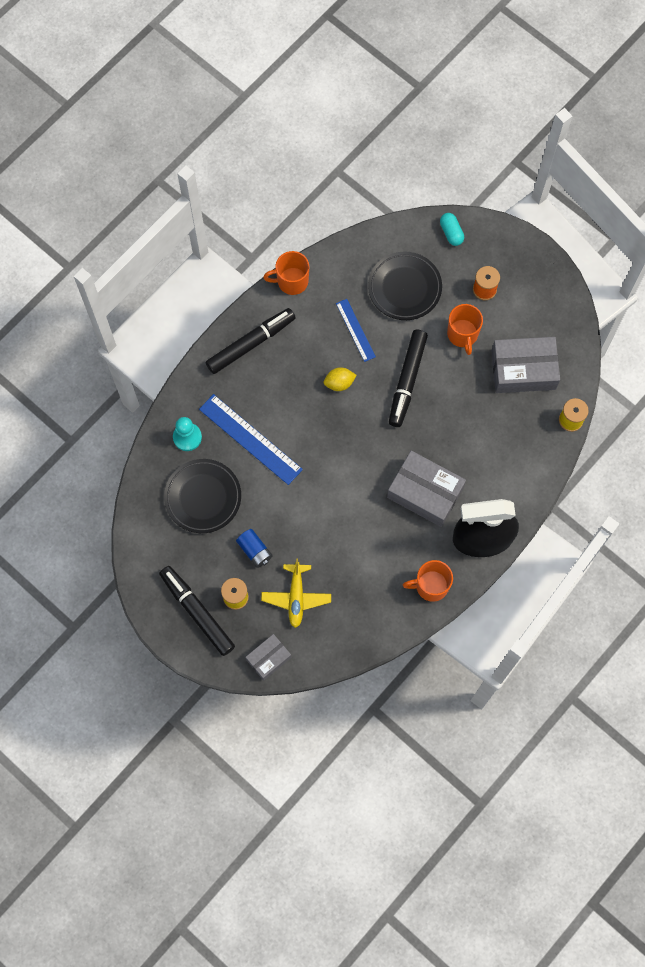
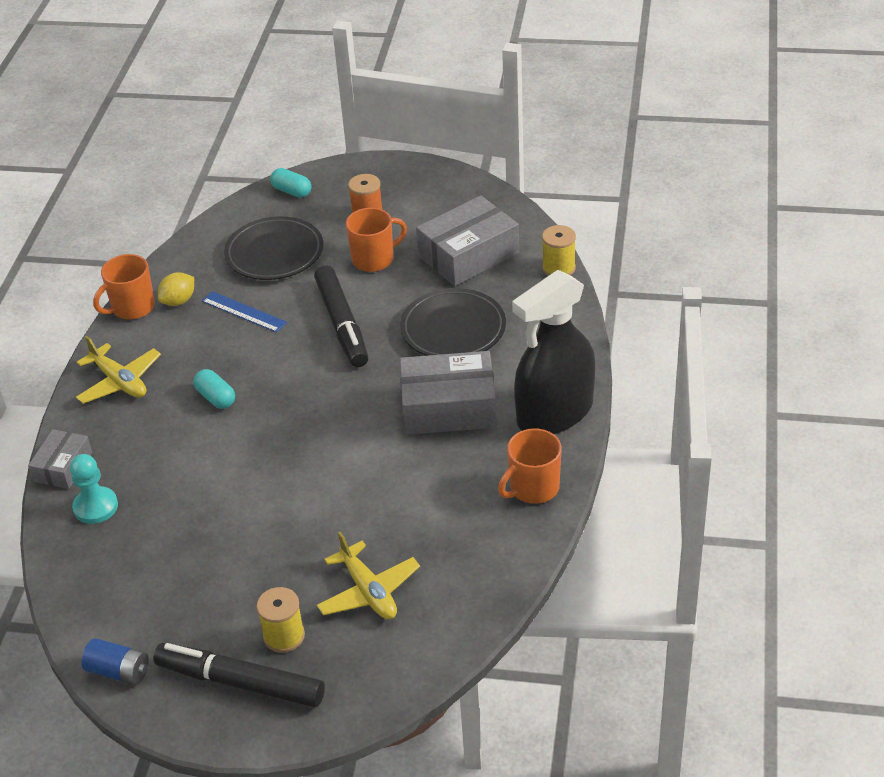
camera: 30 degrees left, 30 degrees down
(203, 497) = (160, 555): black plate -> black plate (453, 329)
(250, 439) = (184, 467): blue ruler -> none
(251, 343) = (119, 382): black marker -> yellow plane
(254, 550) = (273, 573): blue battery -> blue battery (119, 671)
(268, 658) = (383, 678): grey box -> grey box (63, 467)
(298, 394) = (216, 398): none -> turquoise capsule
(339, 383) = (260, 364): yellow lemon -> yellow lemon (179, 301)
(462, 334) = (374, 259): orange mug -> orange mug turned 75 degrees counterclockwise

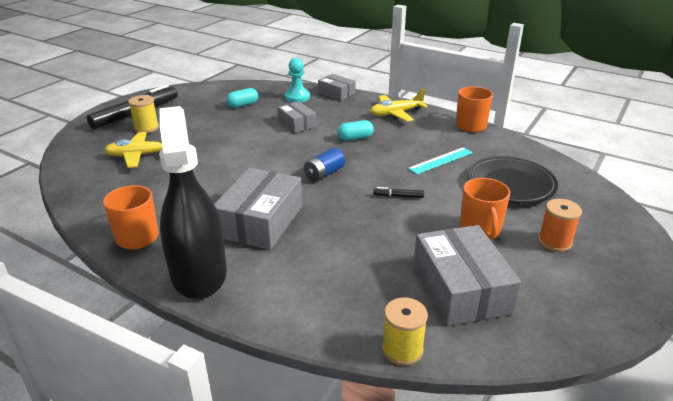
camera: 110 degrees right, 10 degrees down
(119, 671) = (184, 91): blue battery -> blue battery (324, 174)
(179, 301) = (468, 140): yellow lemon -> none
(195, 470) = (297, 123): none -> grey box
(244, 312) = (441, 160): blue ruler -> turquoise ruler
(292, 191) = (607, 209): turquoise capsule -> turquoise capsule (243, 105)
(342, 324) = (398, 196): black marker -> black marker, size x0.41
(453, 329) = (352, 248): black plate -> none

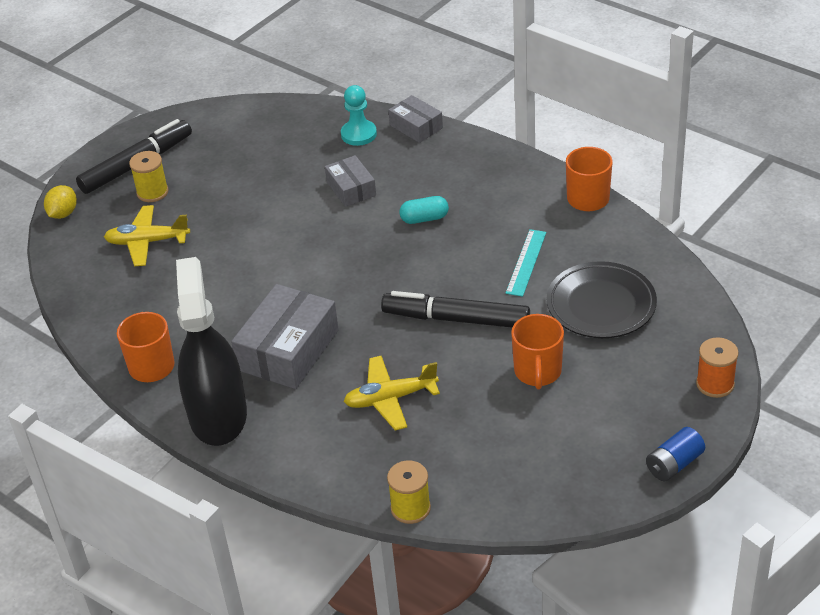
camera: 10 degrees right, 10 degrees up
(74, 141) = (63, 213): none -> yellow lemon
(243, 105) = (281, 149): turquoise capsule -> none
(324, 174) = (373, 280): blue battery -> blue battery (674, 464)
(396, 113) = (491, 172): yellow plane -> yellow plane (390, 399)
(398, 196) = (456, 319): black marker -> black marker, size x2.44
(441, 160) = (526, 262): turquoise ruler -> turquoise ruler turned 45 degrees counterclockwise
(460, 288) = (489, 445): grey box -> none
(554, 242) = (617, 391): orange spool -> orange spool (715, 384)

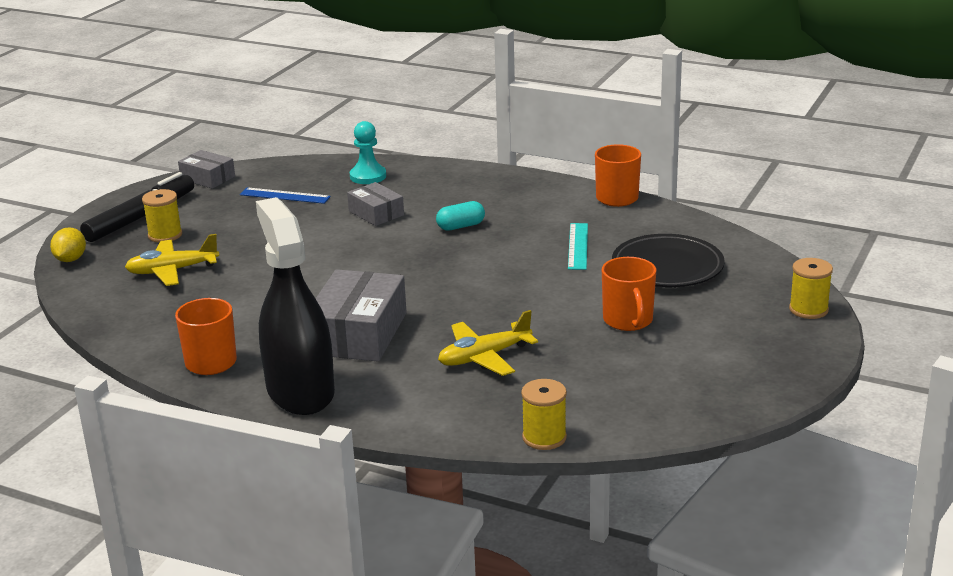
camera: 15 degrees left, 15 degrees down
(274, 152) = (285, 196): none -> blue ruler
(416, 126) = (424, 166): grey box -> grey box (207, 178)
(456, 319) = (526, 292): black marker -> none
(674, 464) = (800, 371): blue battery -> none
(715, 384) = (808, 309): orange spool -> yellow spool

